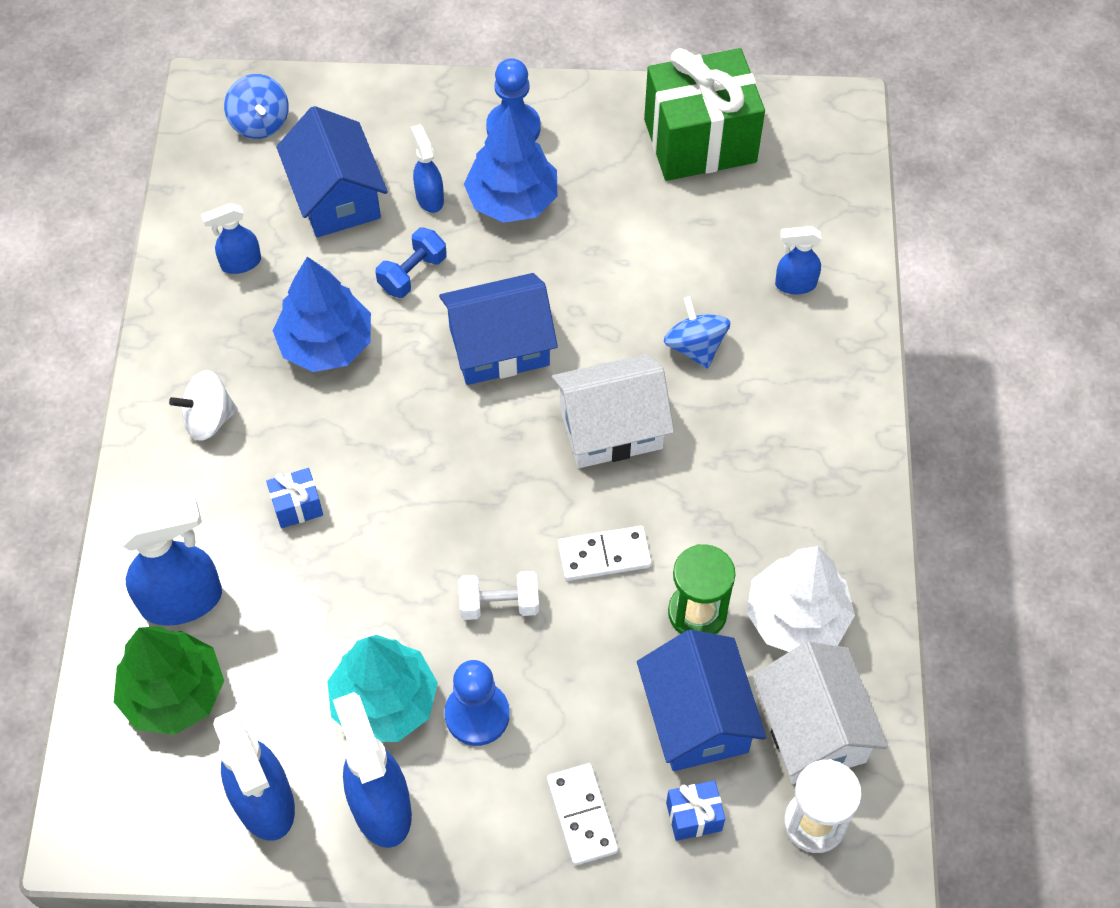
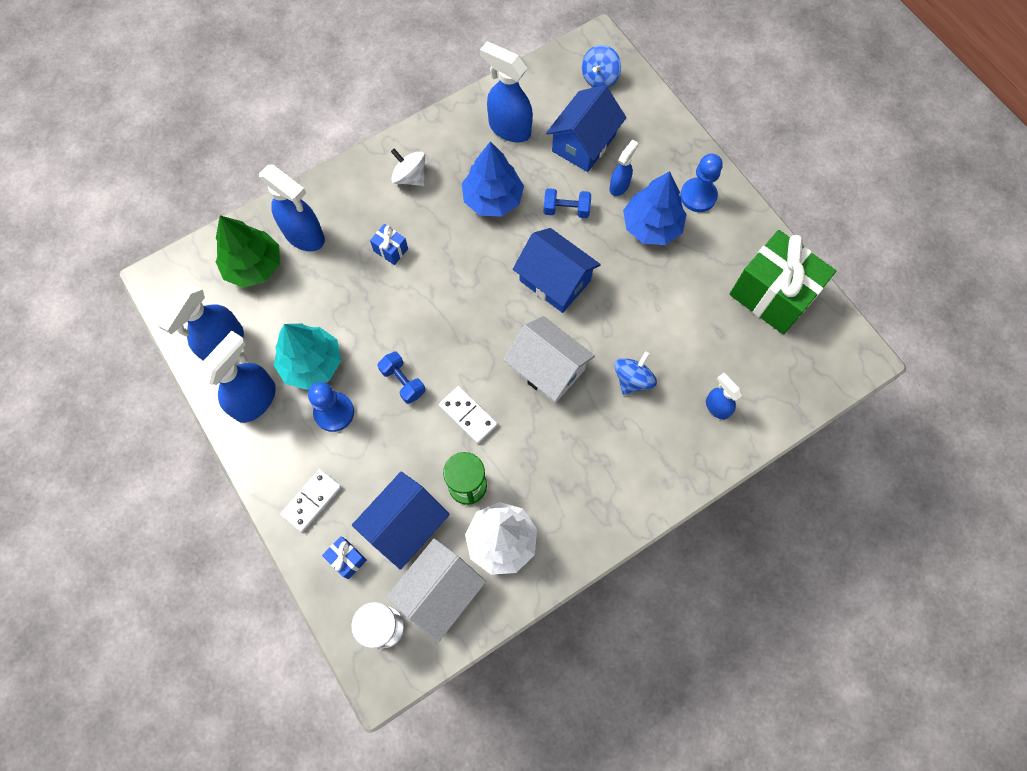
camera: 55 degrees right, 10 degrees up
(240, 263) = (509, 128): blue spray bottle -> blue spray bottle, size x1.81
(499, 604) = (403, 382): white dumbbell -> blue dumbbell

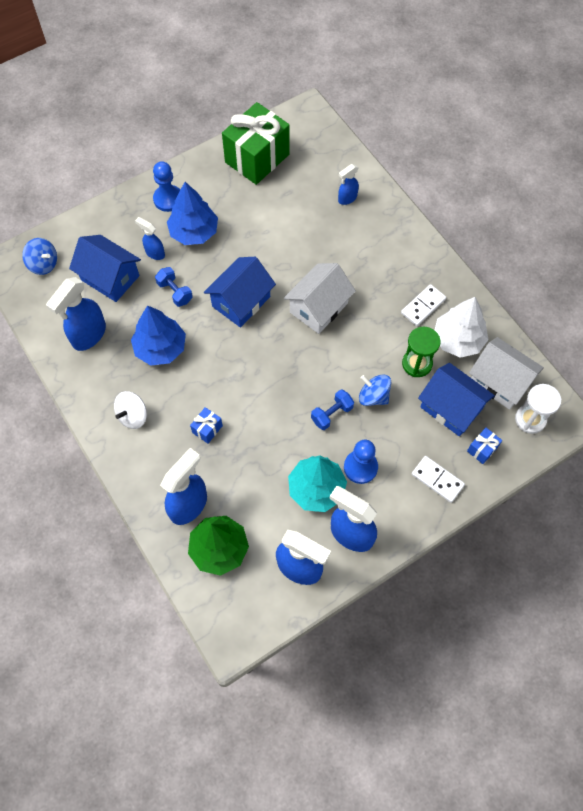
camera: 90 degrees left, 5 degrees down
(468, 415) = (359, 364): white domino -> white domino (423, 306)
(566, 210) = (175, 292): blue dumbbell -> blue dumbbell turned 45 degrees counterclockwise
(632, 379) = (326, 250): blue spinning top -> blue spinning top (373, 396)

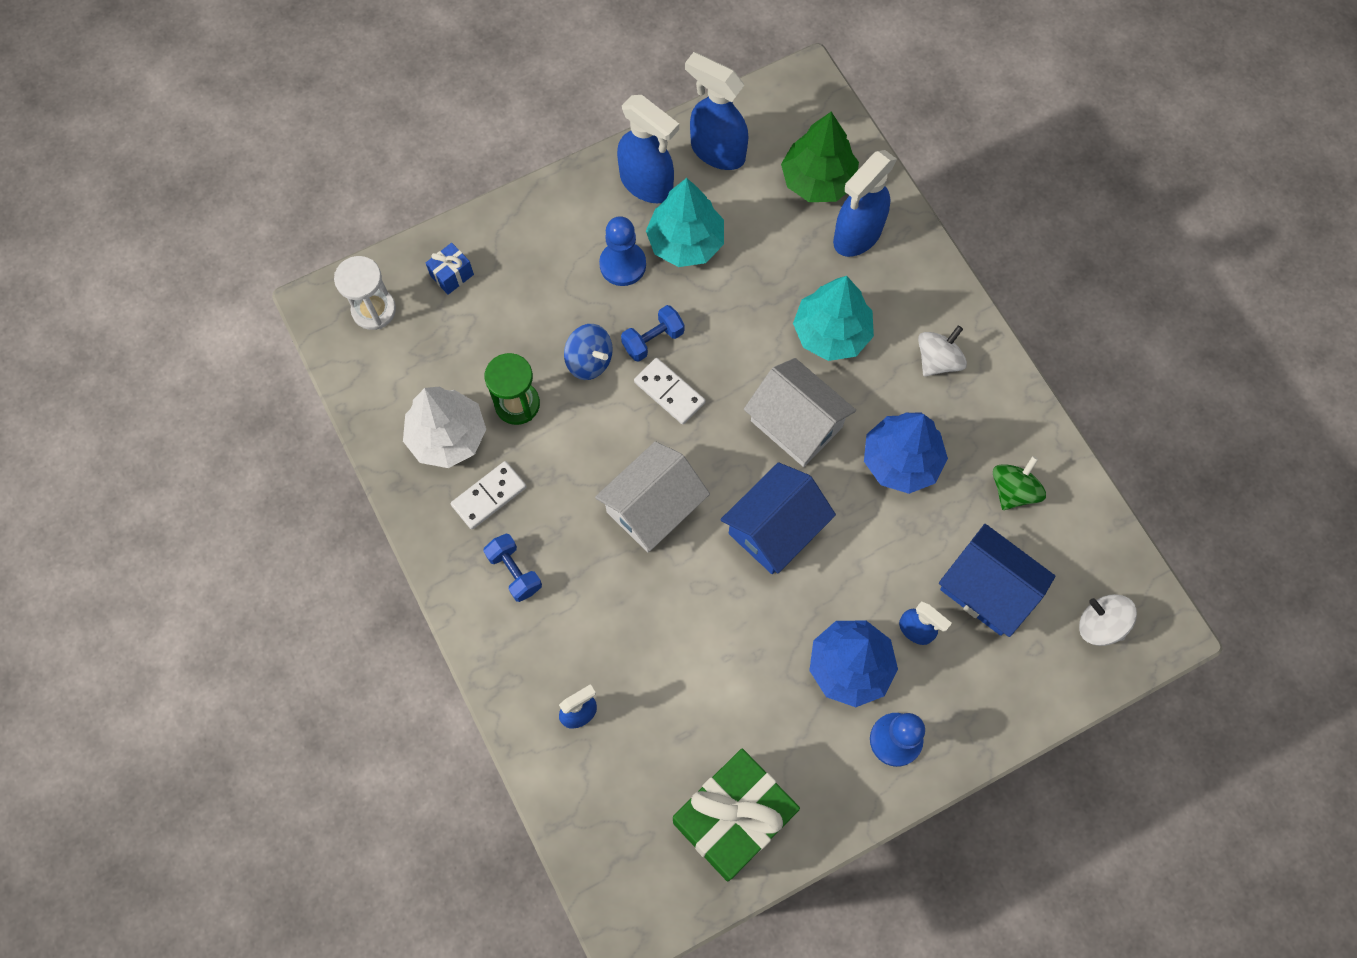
camera: 175 degrees left, 5 degrees up
(43, 264) = (1100, 625): blue spinning top -> white spinning top
(88, 335) = (1013, 490): blue spray bottle -> green spinning top
(175, 292) = (880, 554): blue dumbbell -> blue dumbbell (514, 572)
(207, 429) = (831, 333): blue gift -> turquoise tree
(437, 479) = (521, 241): white domino -> white domino (669, 392)
(451, 407) = (481, 335): blue house -> none
(500, 382) = (402, 367): white house -> white house (796, 424)

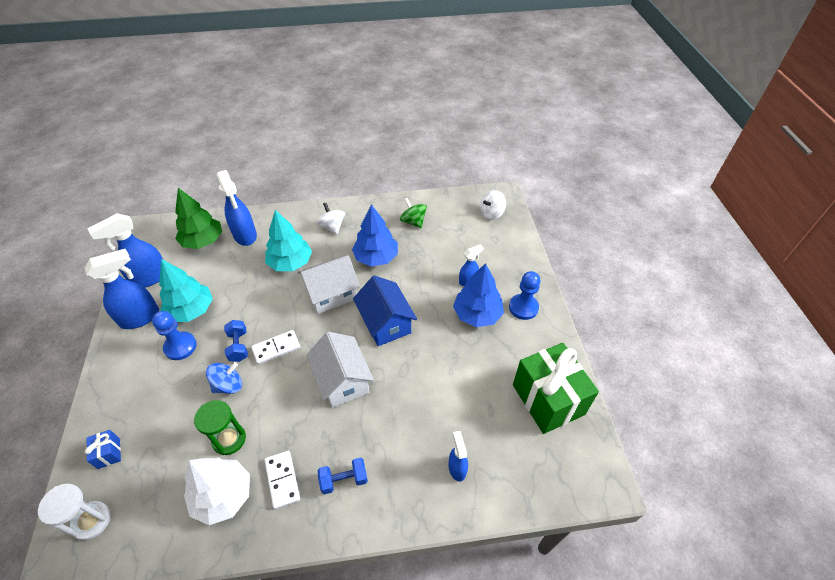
camera: 70 degrees left, 20 degrees down
(987, 589) = (458, 246): blue house -> none

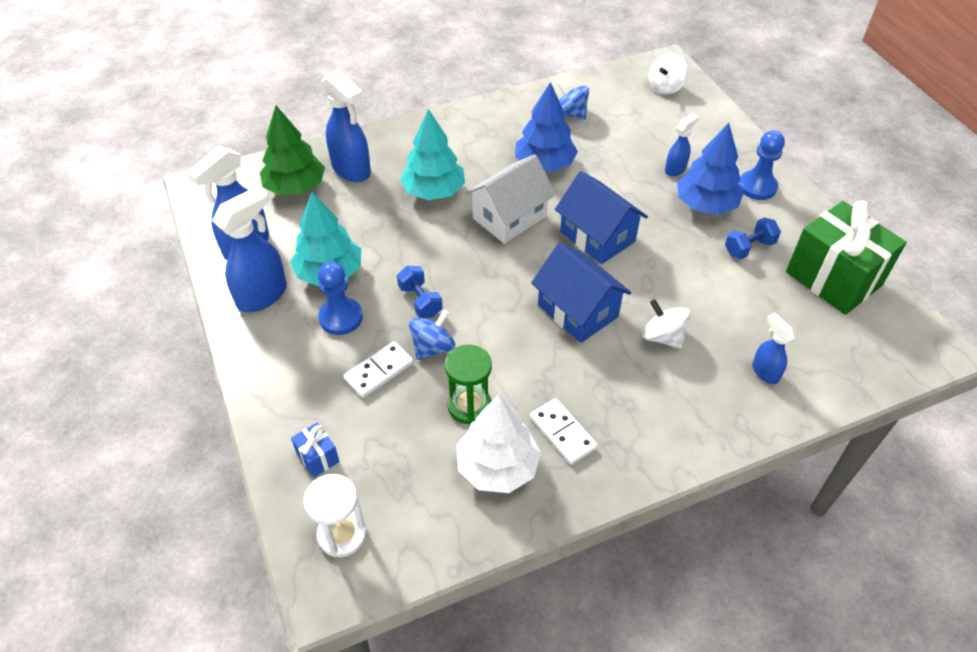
camera: 15 degrees left, 0 degrees up
(276, 348) = (472, 293): white domino -> white domino (379, 371)
(332, 227) = (466, 138): white spinning top -> white spinning top (663, 337)
(342, 380) = (578, 310): white house -> blue house
(344, 480) = (638, 415): blue dumbbell -> blue dumbbell (749, 248)
(413, 221) = (570, 114): green spinning top -> blue spinning top

